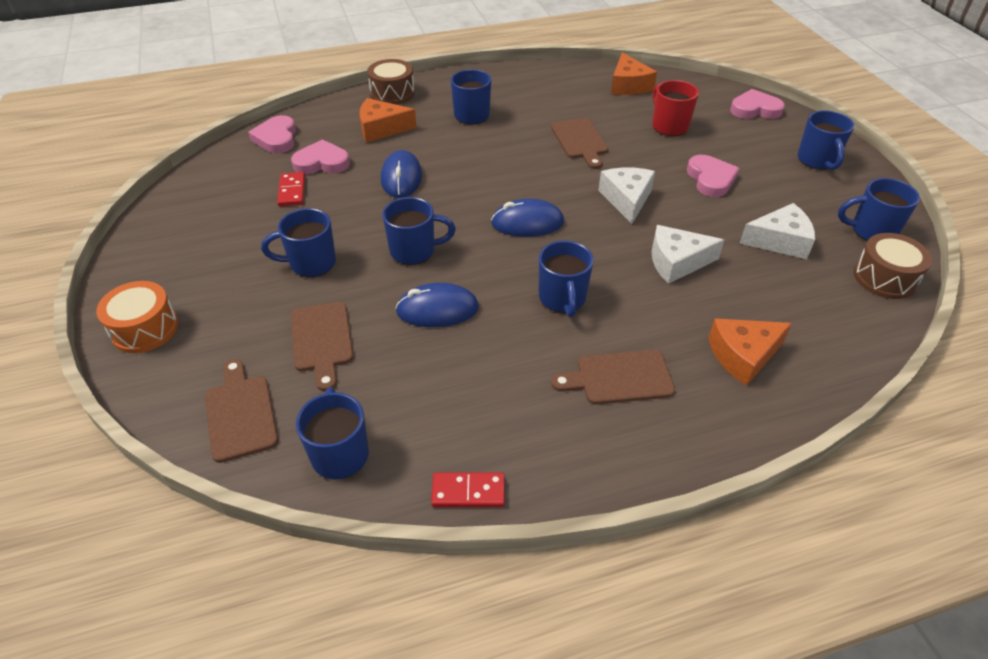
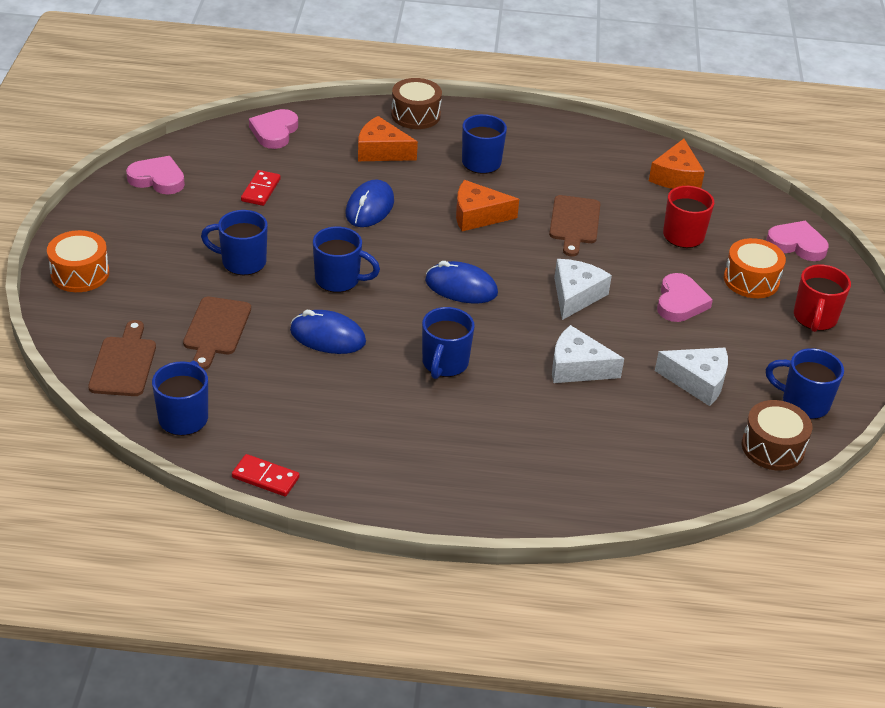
camera: 20 degrees right, 5 degrees down
(322, 162) = (303, 169): pink heart -> pink heart (157, 179)
(619, 378) = (446, 442): brown cutting board -> none
(743, 355) = (571, 463): orange cheese -> orange cheese (477, 215)
(747, 145) = (751, 280): none -> orange drum
(817, 160) = (814, 318): blue mug -> red mug

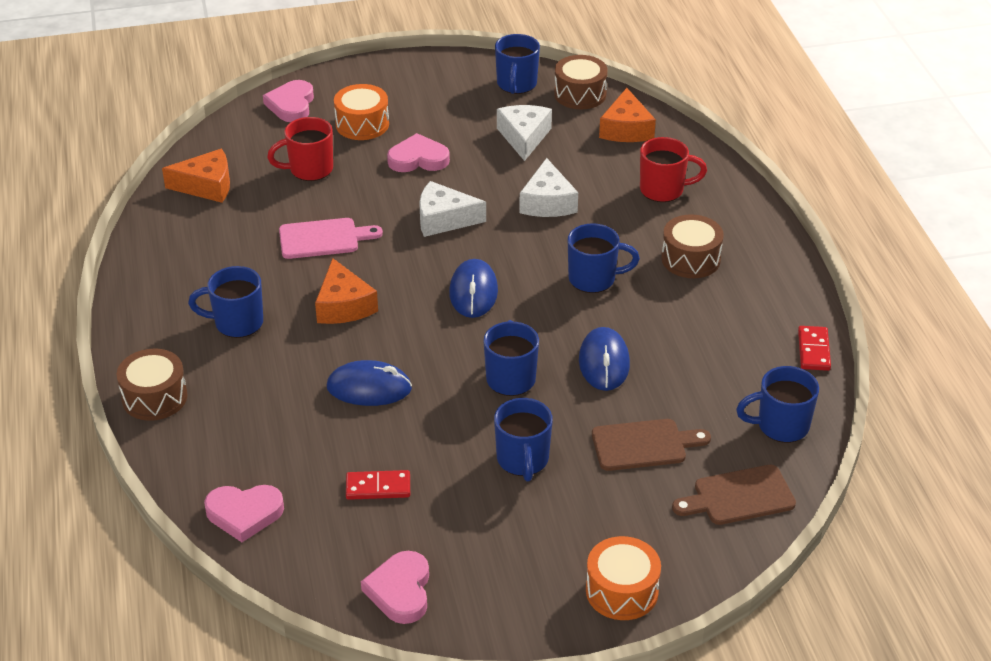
camera: 105 degrees left, 0 degrees up
(381, 151) = (248, 407): orange cheese -> orange cheese (626, 129)
(444, 439) = (690, 259): none -> brown drum
(574, 223) = (323, 239): brown cutting board -> pink cutting board
(814, 318) = (400, 87): red mug -> red mug (663, 190)

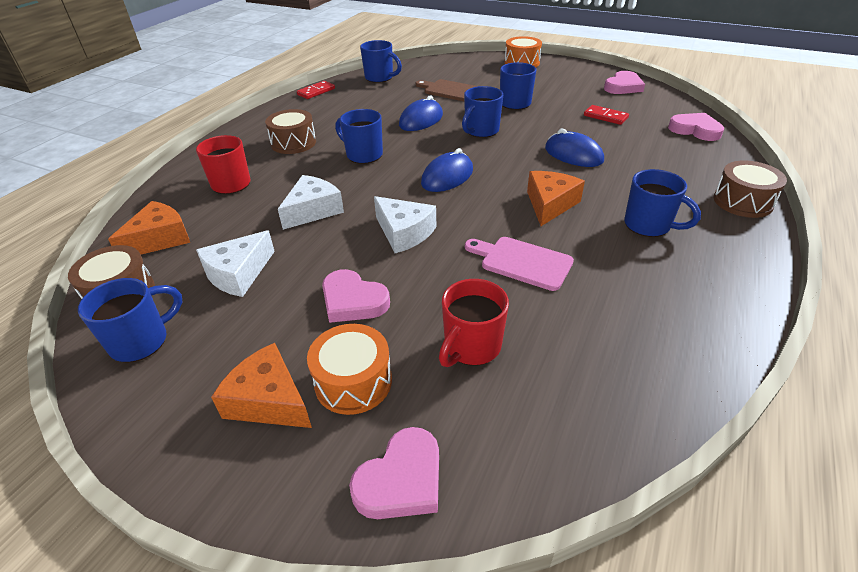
camera: 140 degrees left, 0 degrees up
(207, 186) = (610, 389): orange cheese -> orange cheese (269, 400)
(309, 169) = (471, 347): red mug -> red mug turned 105 degrees clockwise
(739, 496) = (435, 68): brown cutting board -> none

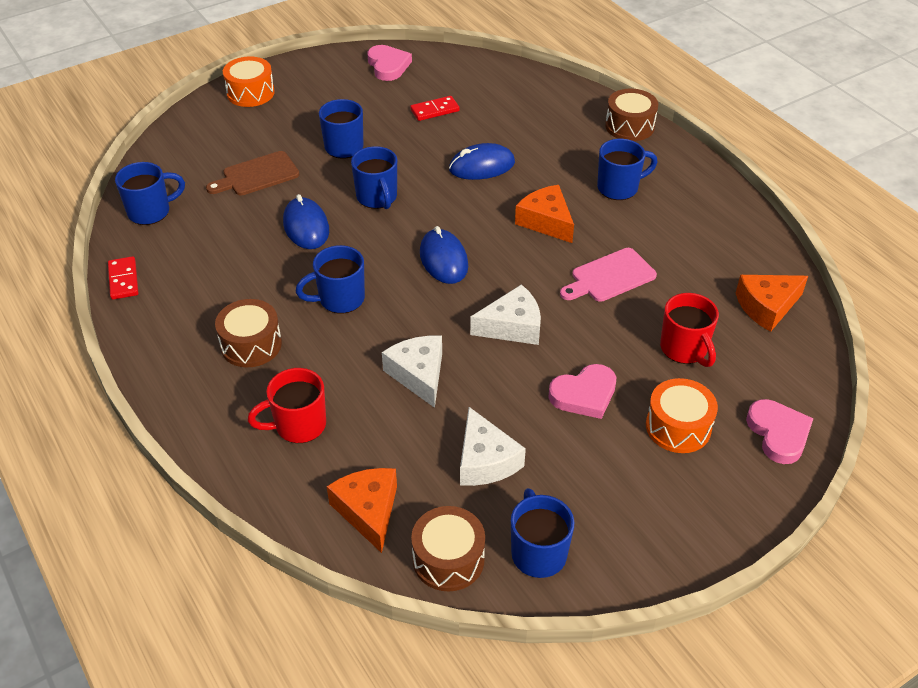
camera: 60 degrees left, 5 degrees up
(269, 400) = (666, 482): orange cheese -> orange cheese (766, 307)
(695, 130) = (510, 80): pink heart -> none

